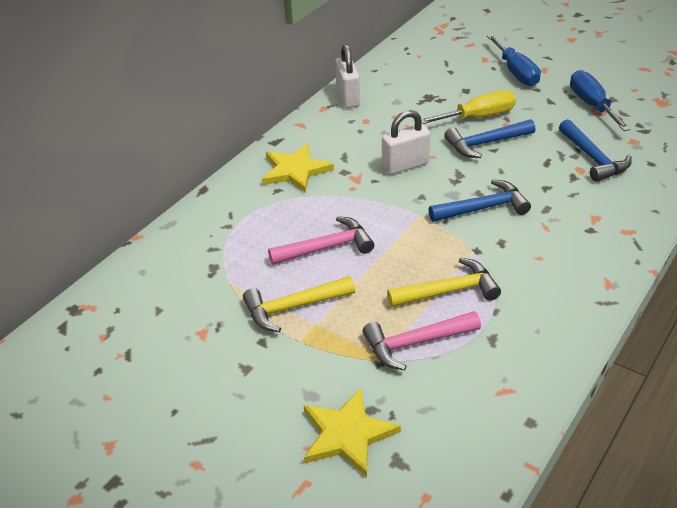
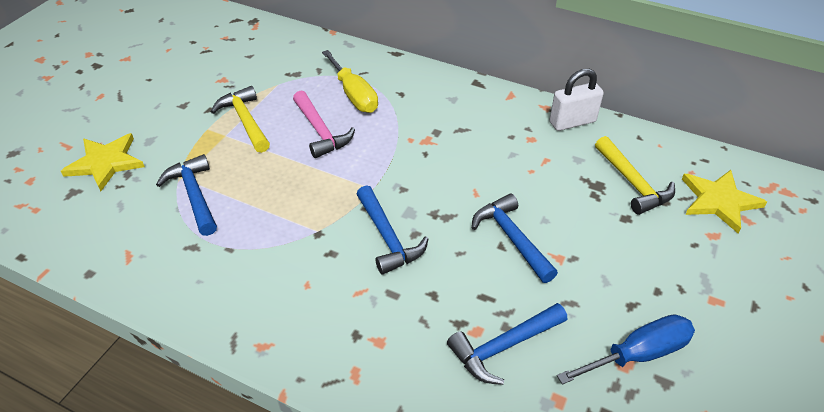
camera: 80 degrees right, 5 degrees up
(295, 170) = (432, 100): yellow star -> yellow star (719, 201)
(405, 165) = (454, 173): white padlock -> none
(416, 343) = (194, 195): pink hammer -> blue hammer
(448, 291) = (258, 214): yellow hammer -> yellow hammer (632, 183)
(478, 117) = (567, 230): yellow screwdriver -> yellow screwdriver (354, 95)
(516, 72) = (692, 268): blue screwdriver -> none

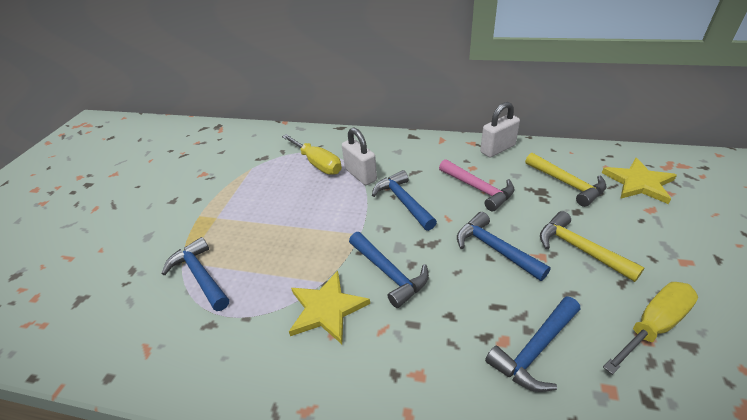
camera: 10 degrees left, 5 degrees down
(105, 163) = (109, 265): yellow star -> yellow star (326, 309)
(245, 121) = (231, 202): yellow hammer -> yellow hammer (580, 249)
(320, 131) = (299, 197): pink hammer -> pink hammer (478, 189)
(398, 119) = (360, 175): none -> white padlock
(434, 162) = (403, 201): none -> blue hammer
(638, 354) = (653, 326): blue screwdriver -> yellow screwdriver

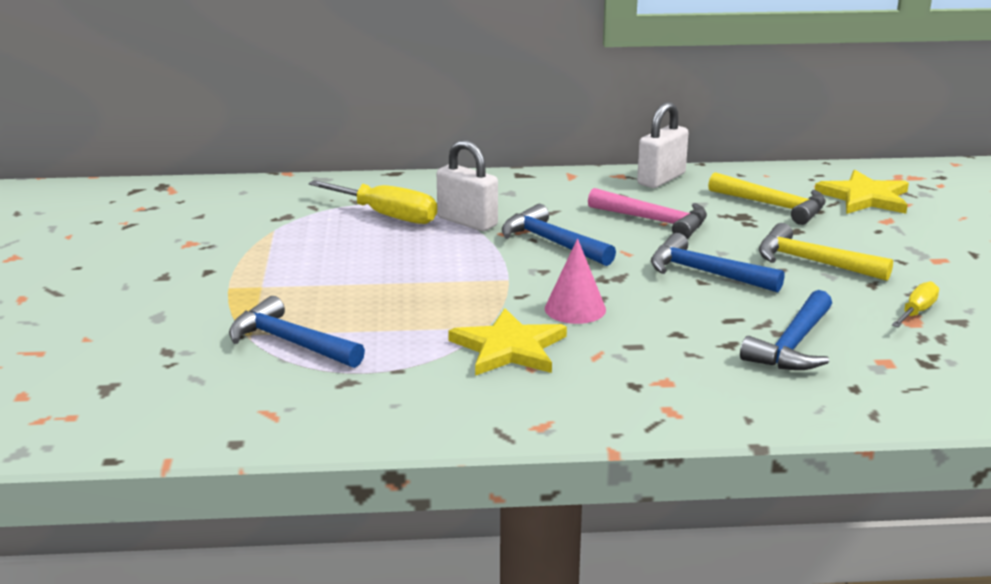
camera: 20 degrees left, 15 degrees down
(389, 273) = (575, 309): blue hammer -> pink cone
(653, 326) = (917, 311): yellow screwdriver -> yellow screwdriver, size x0.58

